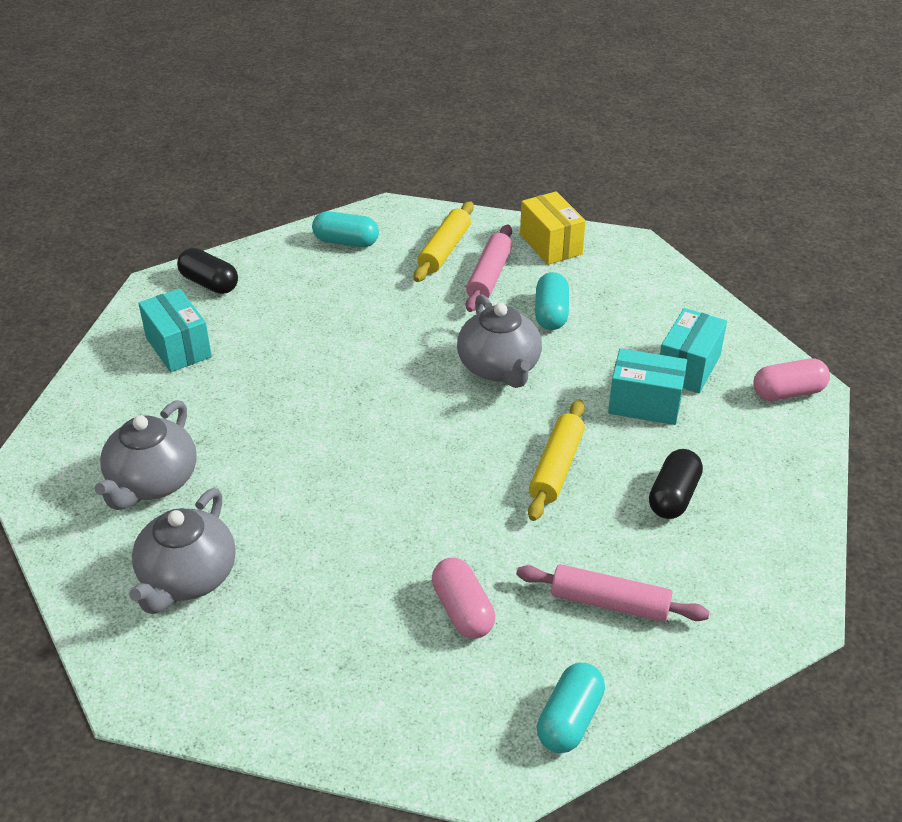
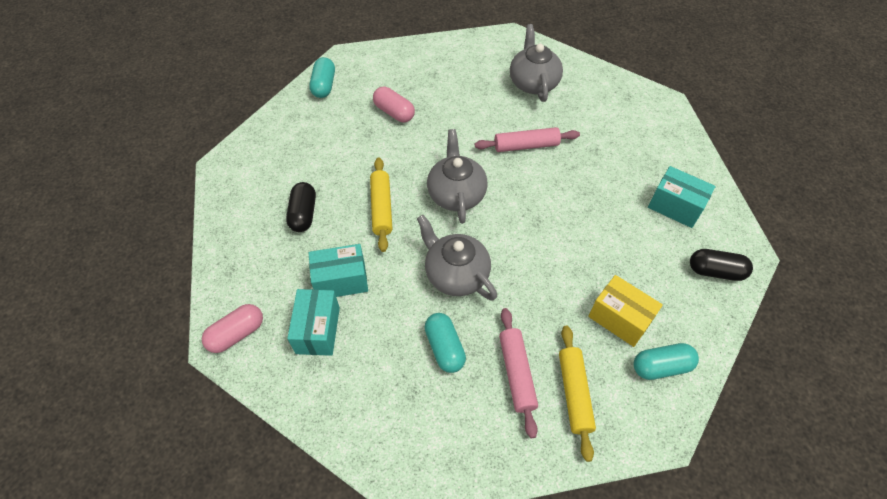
camera: 155 degrees right, 15 degrees up
(152, 482) = (596, 118): grey teapot -> grey teapot (456, 194)
(551, 244) = (486, 446): yellow box -> yellow box (619, 319)
(609, 603) = (322, 140): pink rolling pin -> pink rolling pin (526, 145)

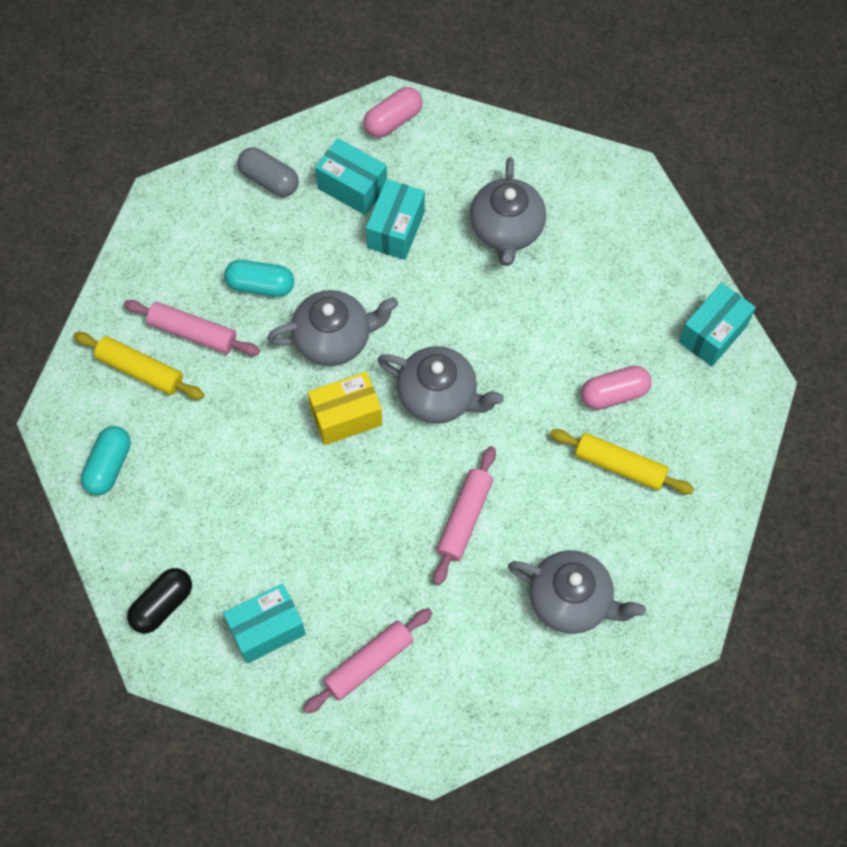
camera: 120 degrees right, 10 degrees up
(237, 334) = (393, 120): pink capsule -> pink capsule turned 60 degrees clockwise
(303, 214) = (506, 229): black capsule -> grey teapot
(324, 85) = (713, 334): turquoise capsule -> turquoise box
(343, 398) = (269, 180): none -> grey capsule
(381, 208) = (467, 308): yellow rolling pin -> yellow rolling pin (620, 466)
(619, 319) = (180, 463): yellow box -> yellow box (346, 416)
(646, 149) = (369, 663): none -> pink rolling pin

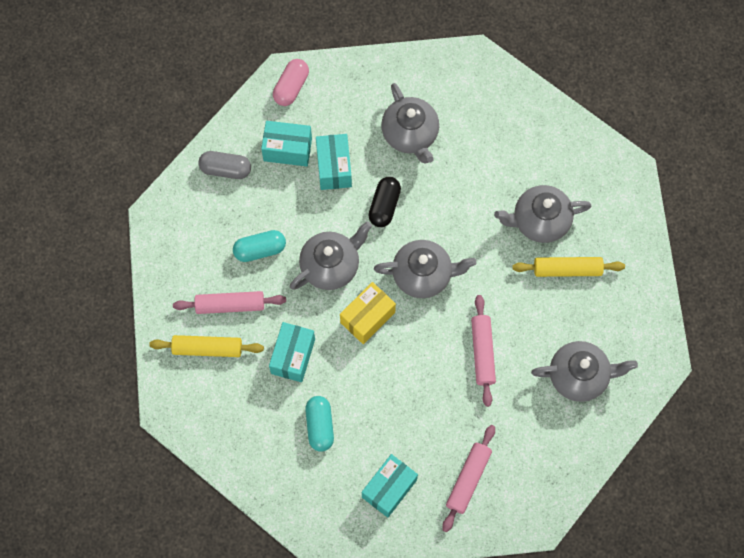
camera: 25 degrees left, 5 degrees up
(109, 466) = (222, 426): turquoise capsule -> turquoise capsule (320, 426)
(162, 605) = (310, 505): black capsule -> black capsule (384, 206)
(614, 394) = (540, 220): pink capsule -> grey teapot
(713, 334) = (585, 149): turquoise box -> turquoise box (293, 356)

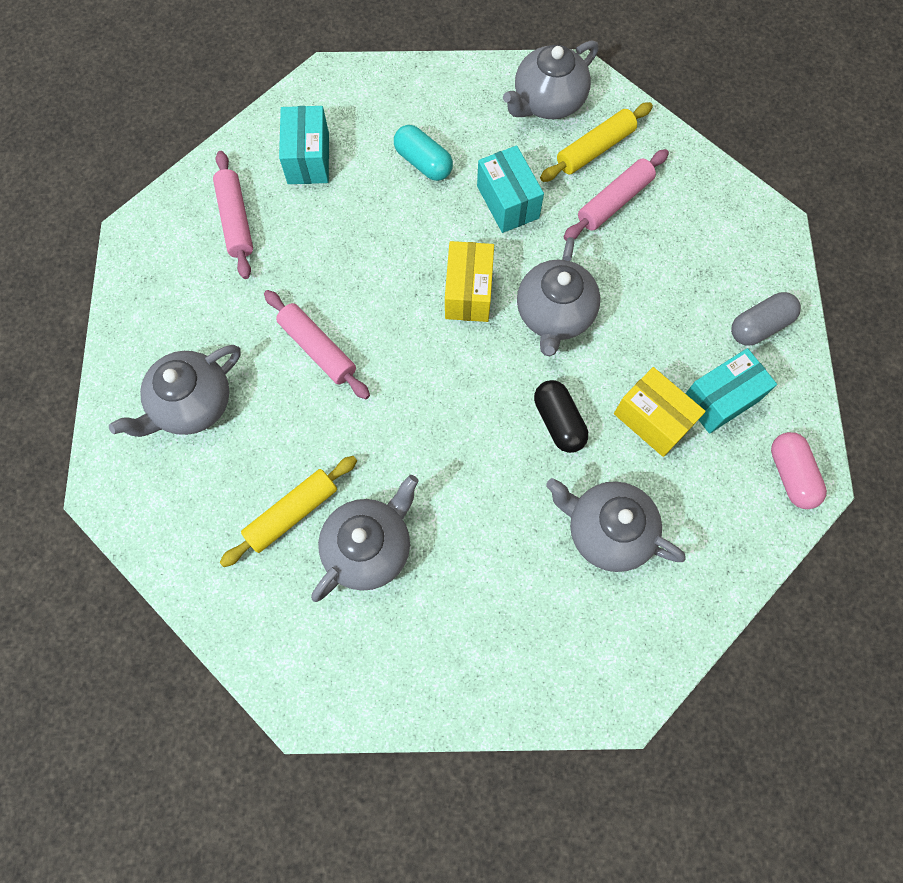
camera: 140 degrees right, 0 degrees up
(260, 249) = (640, 274): turquoise capsule -> none
(334, 167) = (652, 420): turquoise box -> yellow box
(423, 274) = (450, 380): grey teapot -> grey teapot (548, 101)

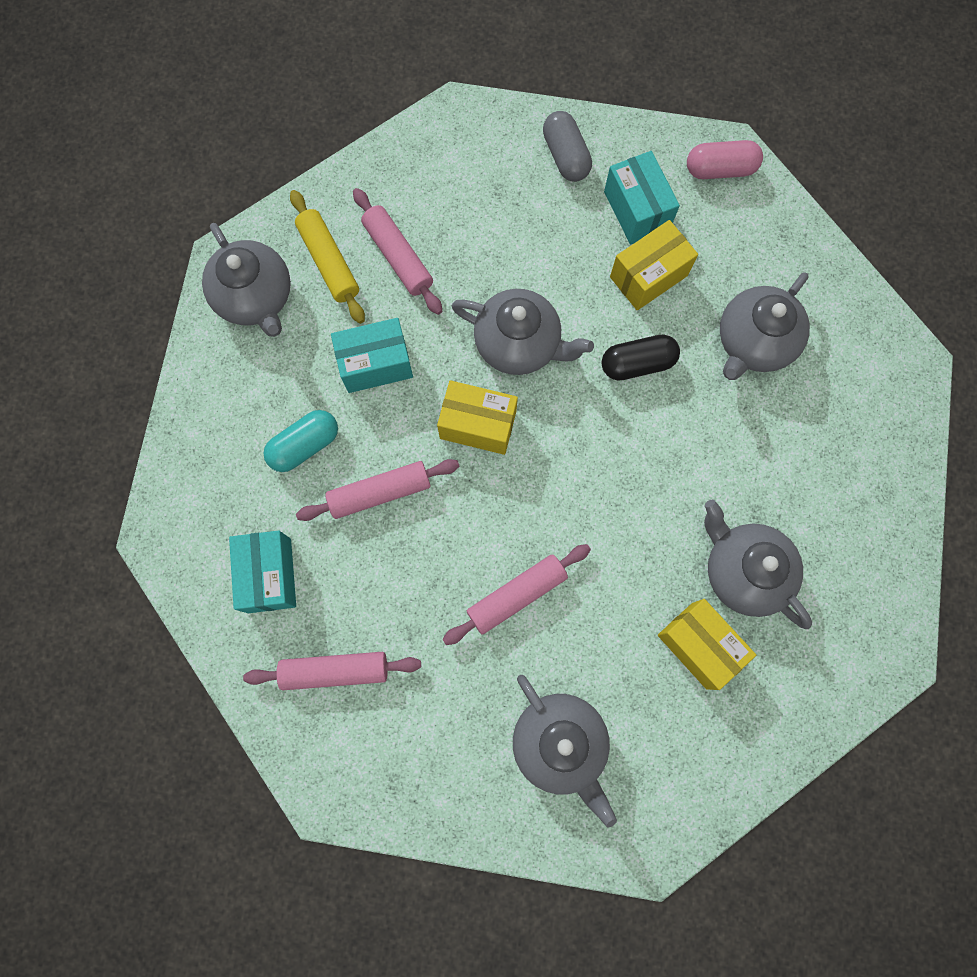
camera: 80 degrees left, 5 degrees up
(292, 513) = (699, 645): yellow rolling pin -> yellow box
(308, 159) = (269, 575): turquoise box -> turquoise box turned 75 degrees clockwise
(392, 226) = (380, 492): none -> pink rolling pin

